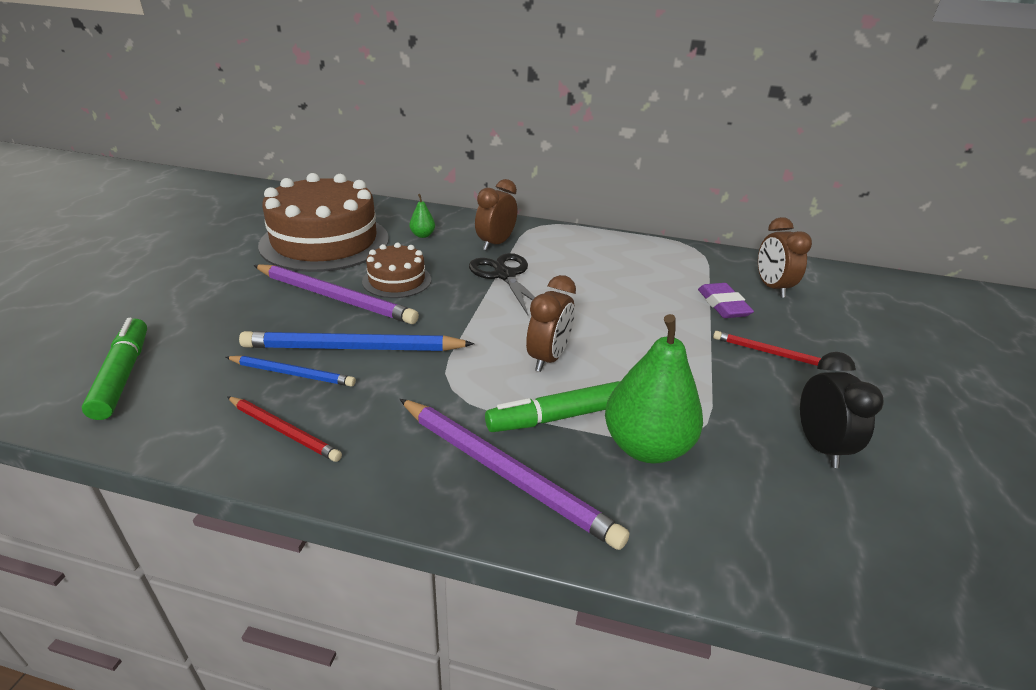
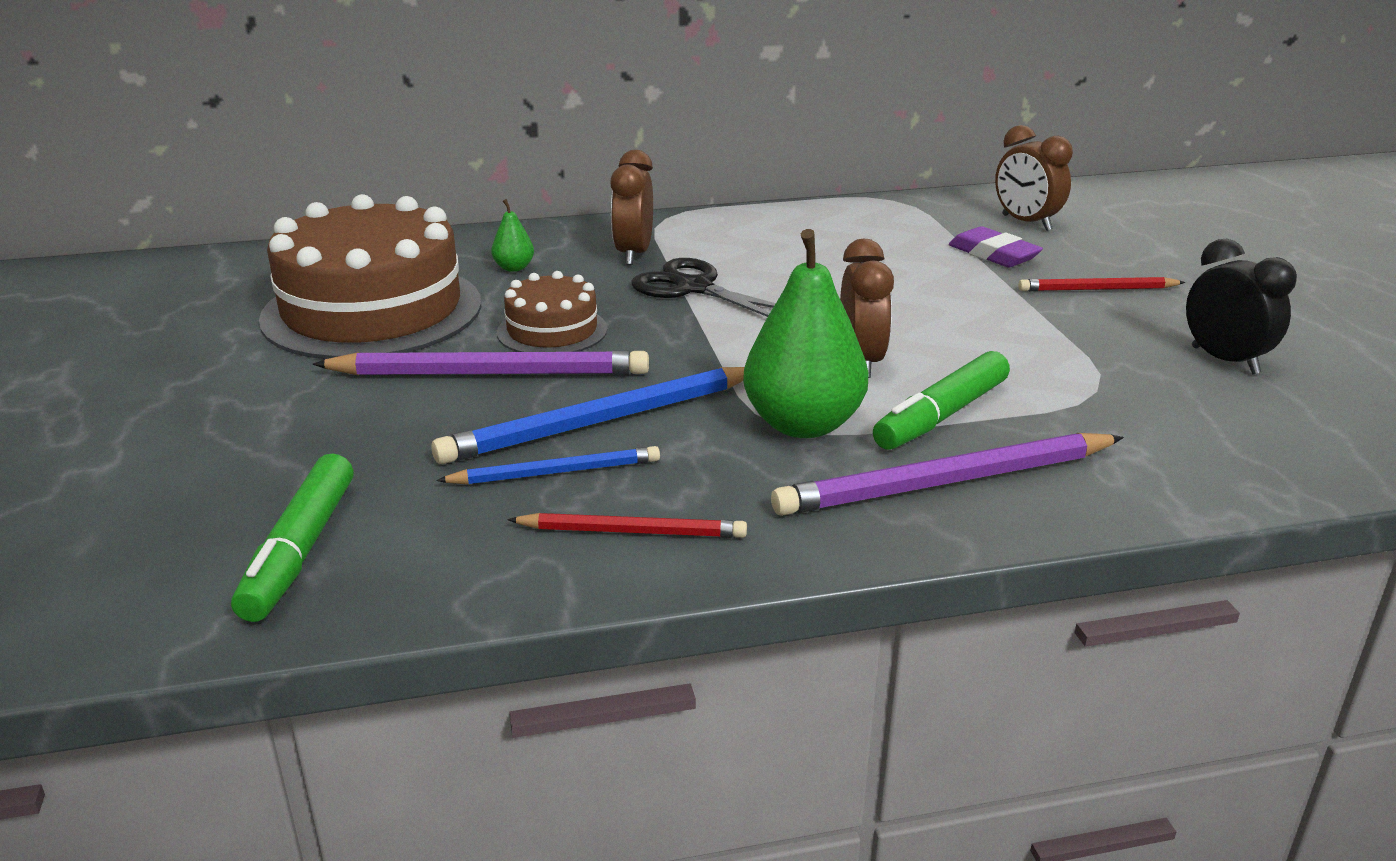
camera: 25 degrees left, 5 degrees down
(122, 375) = (300, 550): green marker -> green marker turned 135 degrees counterclockwise
(504, 472) = (947, 483): purple pencil -> purple pencil turned 150 degrees clockwise
(646, 446) = (1064, 413): green pear -> green pear (803, 424)

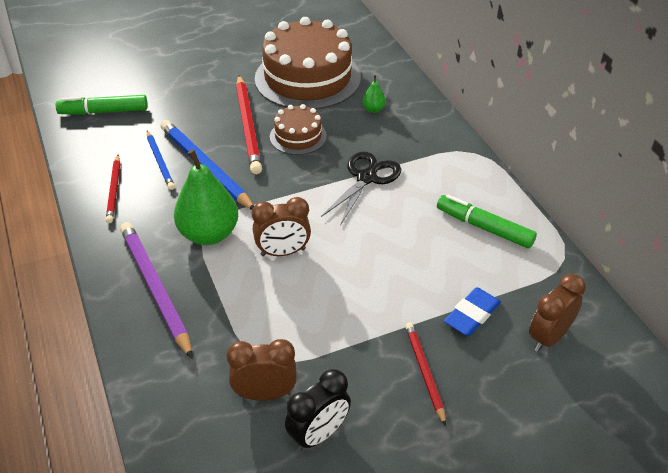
camera: 80 degrees right, 15 degrees up
(490, 373) = (248, 126): purple pencil -> red pencil
(633, 254) = (408, 148): brown clock -> brown clock (265, 394)
(942, 415) = (224, 287): green marker -> green marker (484, 228)
(993, 254) = (471, 315): purple eraser -> blue eraser

